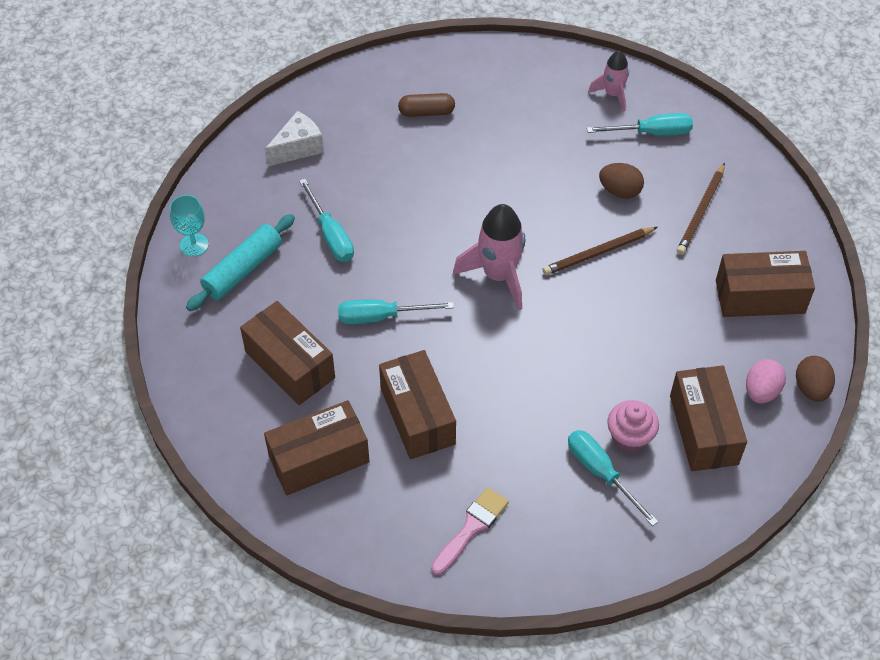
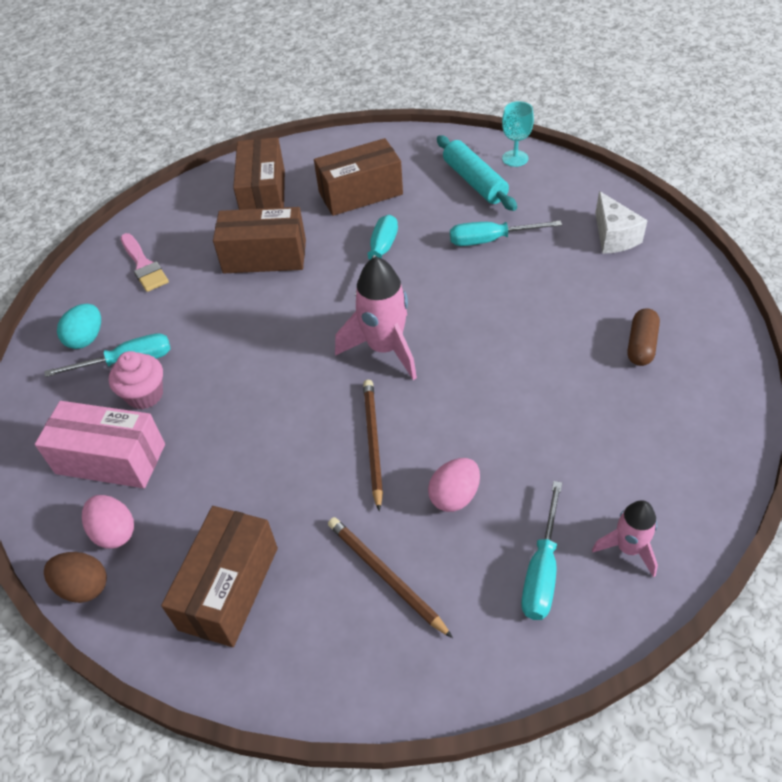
camera: 115 degrees right, 5 degrees down
(590, 527) = (86, 338): none -> turquoise egg
(620, 191) = (454, 496): brown egg -> pink egg
(703, 430) = (110, 459): brown box -> pink box

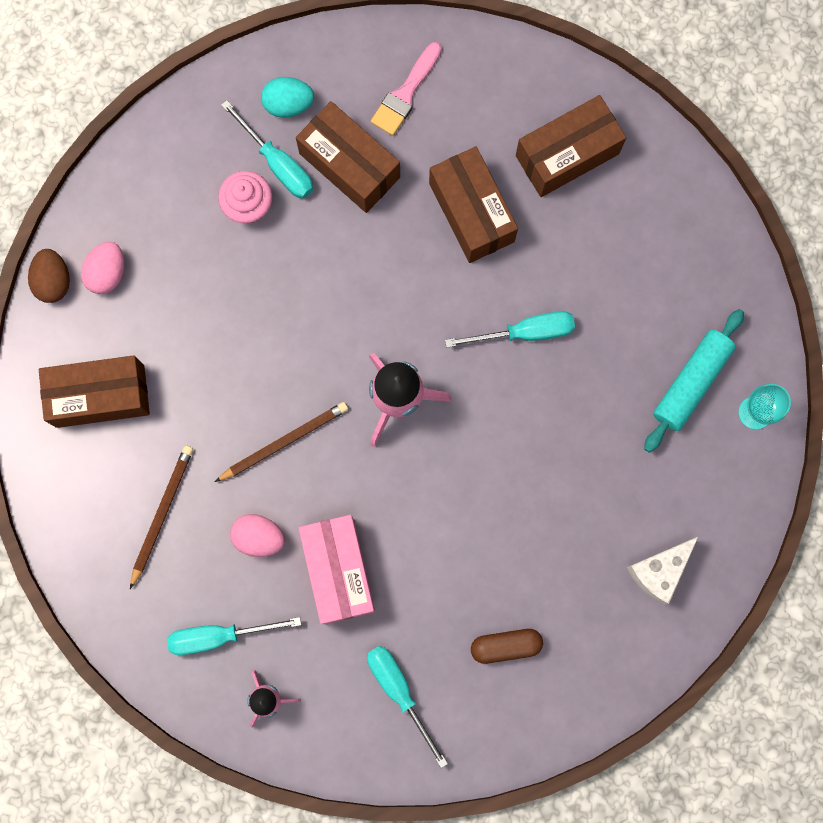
camera: 60 degrees right, 30 degrees up
(110, 459) = (171, 221): pink box -> pink box (338, 571)
(360, 193) = (616, 262): brown box -> brown box (349, 165)
(490, 240) = (598, 440): turquoise screwdriver -> turquoise screwdriver (399, 691)

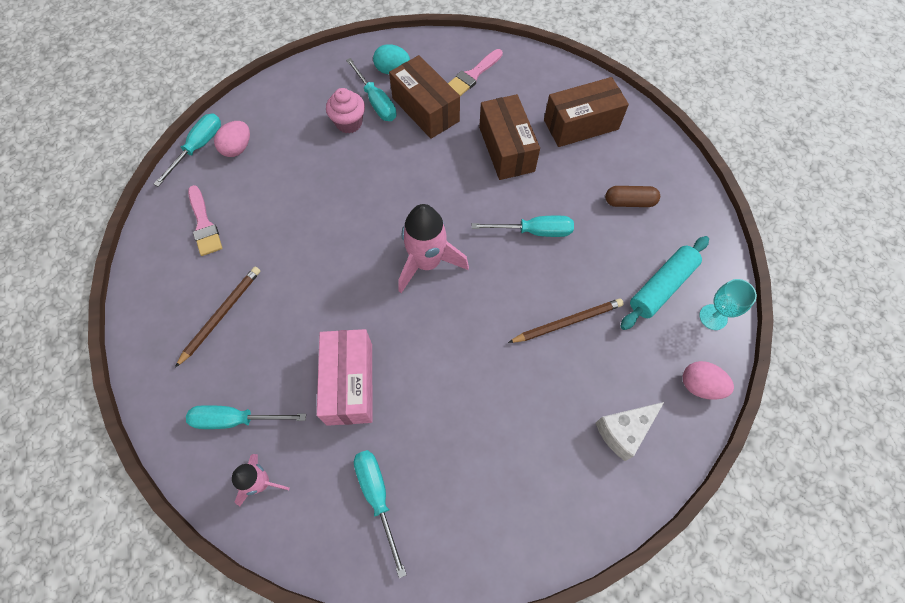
camera: 10 degrees right, 15 degrees down
(53, 281) = (198, 147): brown egg -> turquoise screwdriver
(100, 396) = (204, 224): brown box -> pink brush
(259, 537) = (292, 345): pink egg -> pink egg (700, 385)
(284, 441) = (332, 278): brown pencil -> brown pencil (567, 322)
(506, 646) = (480, 473): brown capsule -> brown capsule (629, 202)

